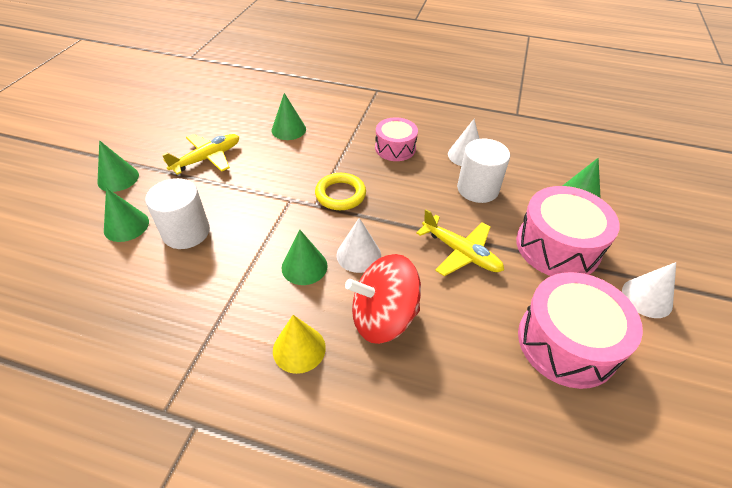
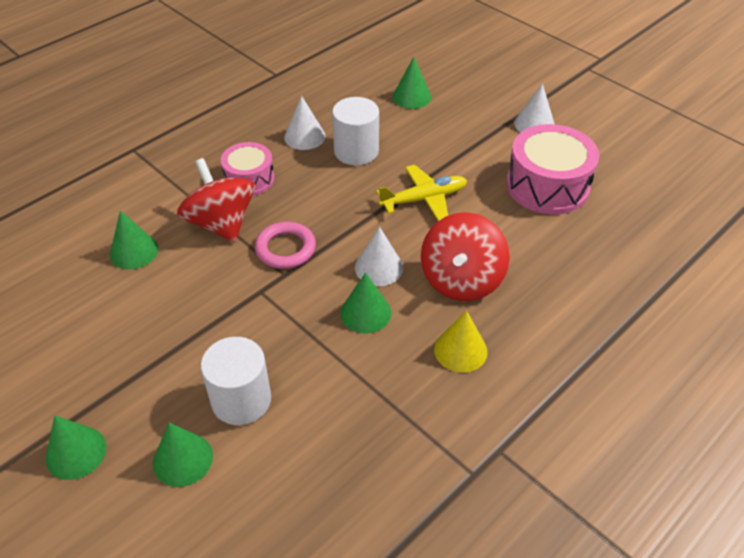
camera: 60 degrees left, 0 degrees up
(207, 158) = (119, 346): yellow plane -> none
(340, 194) = (285, 249): yellow ring -> pink ring
(341, 154) = (221, 223): none -> red spinning top
(557, 246) = (457, 140): pink drum -> none

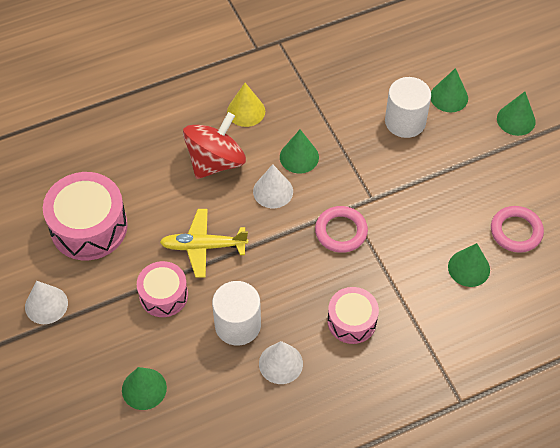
camera: 160 degrees left, 10 degrees up
(78, 302) = (516, 231): none -> pink ring
(221, 223) = (389, 275): red spinning top -> none
(437, 155) = (163, 295): none -> pink drum

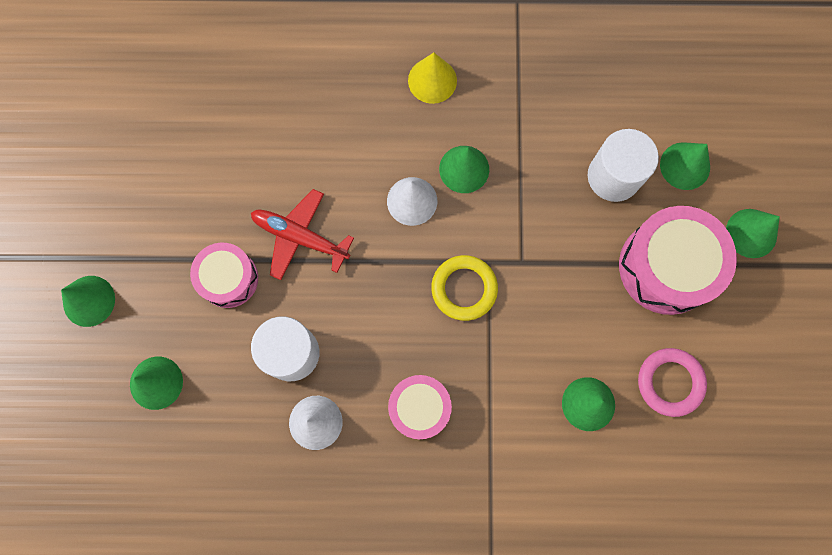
camera: 25 degrees right, 20 degrees up
(46, 305) = (99, 232): white cone -> none
(61, 355) = (89, 301): none -> green cone
(89, 227) = (187, 155): pink drum -> pink drum (667, 267)
(204, 246) = (300, 237): yellow plane -> red plane
(215, 161) = (365, 133): red spinning top -> none
(341, 231) = (464, 289): pink ring -> yellow ring

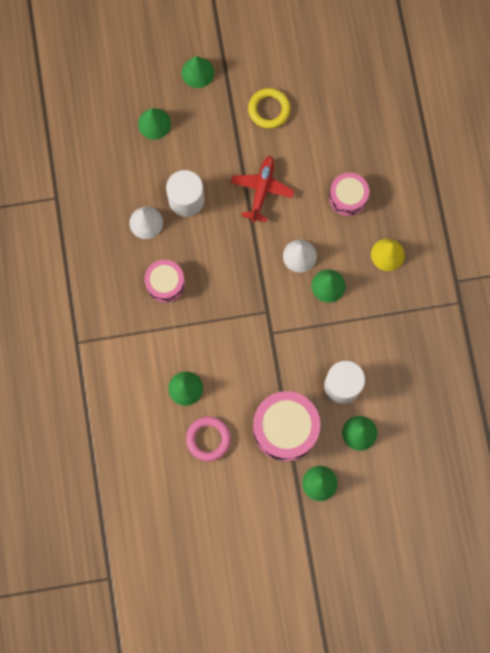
camera: 80 degrees right, 0 degrees up
(228, 278) = (226, 152): pink drum -> pink drum (348, 197)
(464, 289) = (246, 298): yellow ring -> yellow ring (269, 109)

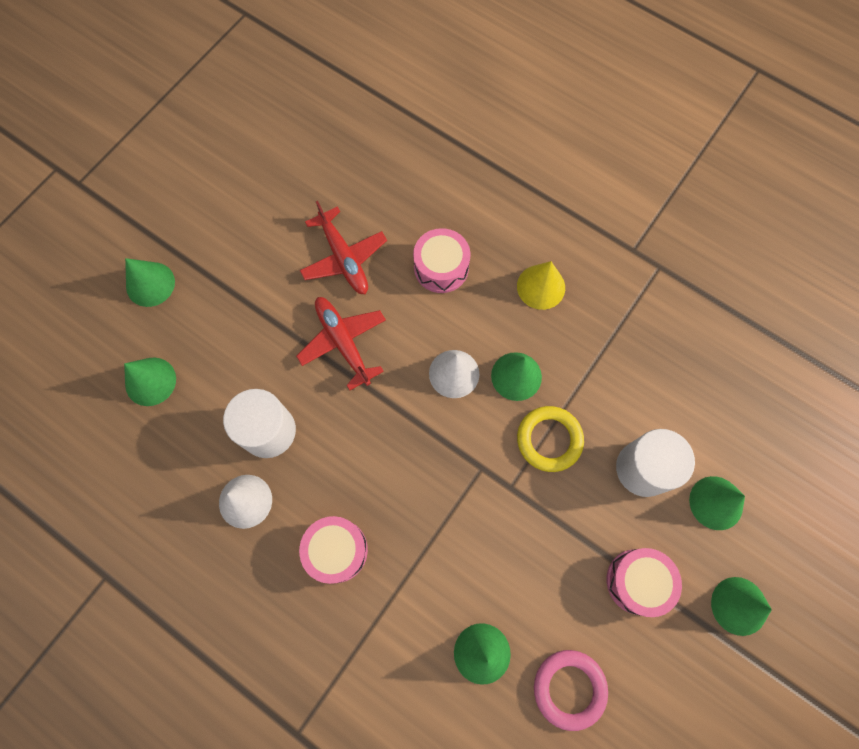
camera: 45 degrees left, 5 degrees down
(269, 109) = (268, 254): yellow ring -> yellow ring (549, 439)
(285, 428) = (637, 581): pink drum -> pink drum, size x0.61
(304, 146) = (343, 258): none -> red plane

